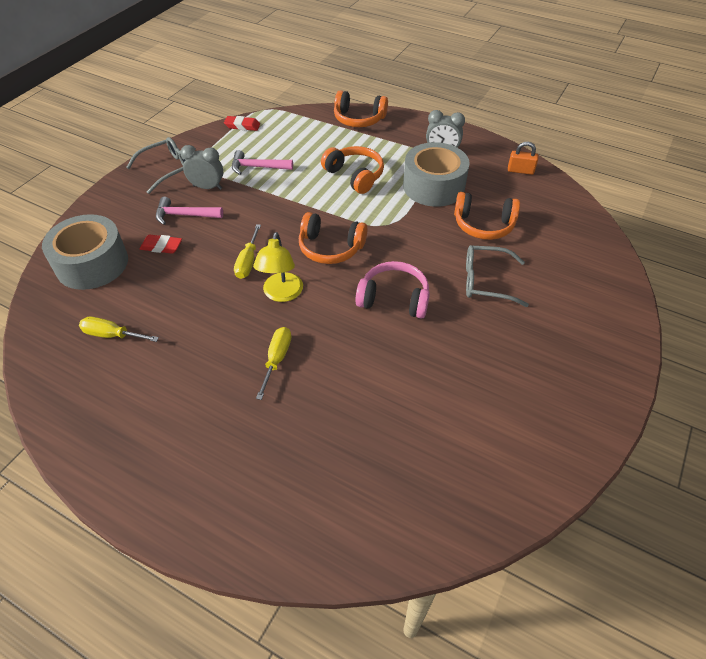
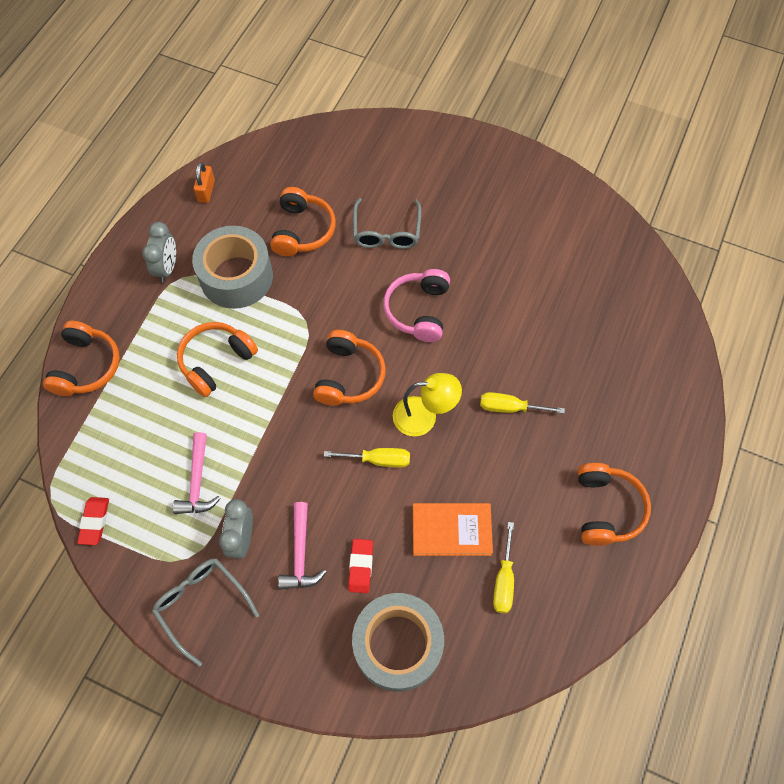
camera: 95 degrees left, 15 degrees up
(147, 428) = (606, 508): none -> orange headphones
(170, 303) = (451, 530): none -> orange book

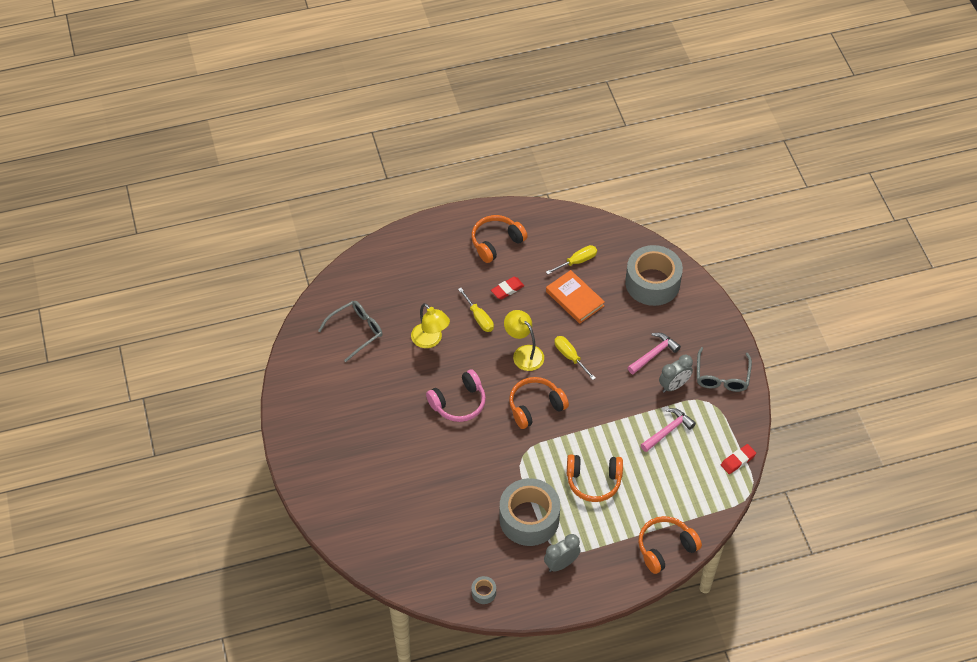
camera: 130 degrees left, 10 degrees down
(206, 191) = (483, 592): orange padlock -> grey tape
(302, 230) = (460, 509): orange headphones -> none
(360, 566) = (633, 324): red eraser -> red eraser (507, 289)
(386, 232) = (417, 460): grey glasses -> grey glasses (356, 331)
(519, 340) = (430, 340): none -> yellow lamp

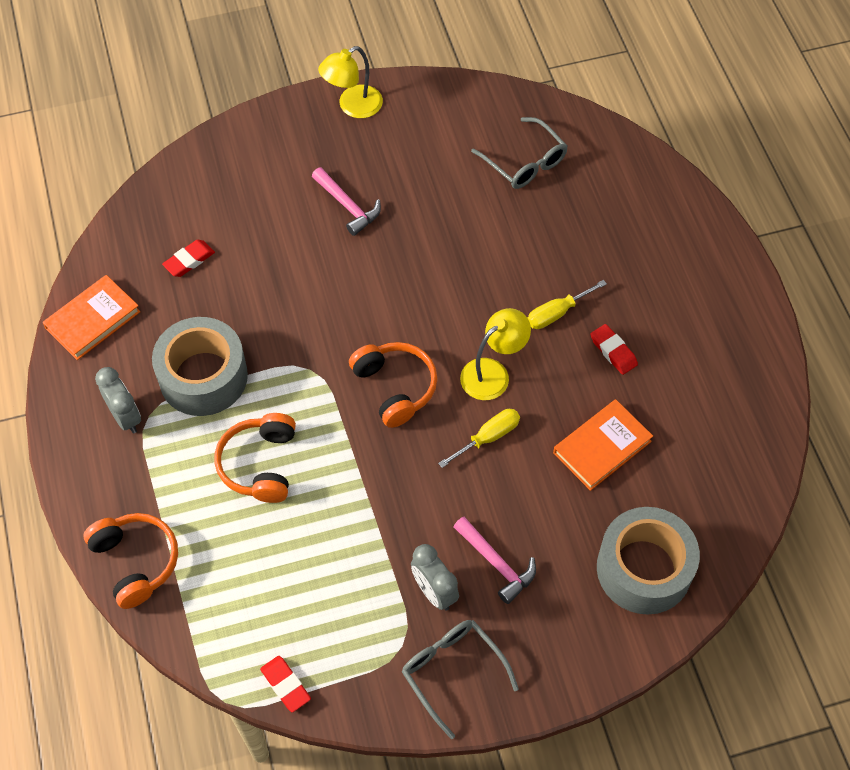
camera: 90 degrees right, 5 degrees up
(430, 340) = (512, 251): yellow lamp -> yellow lamp (353, 106)
(434, 534) = (189, 260): none -> red eraser
(459, 403) = (403, 288): pink headphones -> none
(483, 592) = (93, 320): grey tape -> orange book
(496, 242) = (704, 336): orange headphones -> none
(577, 261) = (678, 452): yellow screwdriver -> none
(668, 430) = (347, 578): pink hammer -> pink hammer (348, 206)
(722, 377) = (452, 672): grey glasses -> grey glasses turned 45 degrees clockwise

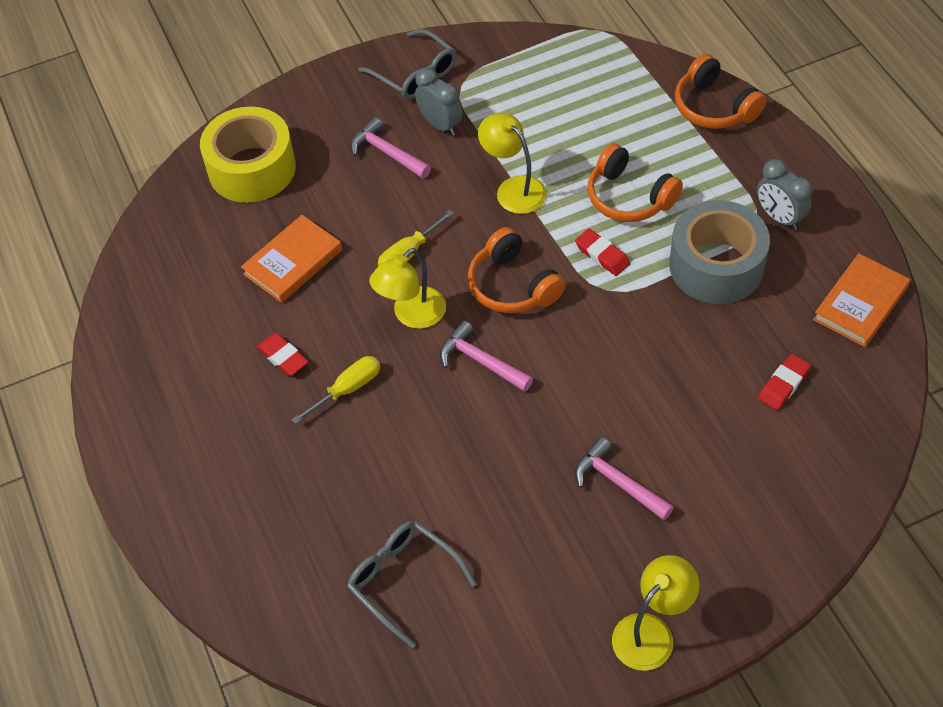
camera: 175 degrees right, 5 degrees down
(260, 464) = (629, 197): orange headphones -> orange headphones turned 135 degrees clockwise
(285, 685) = (552, 47): red eraser -> red eraser (602, 255)
(372, 494) = (513, 189): none -> yellow lamp
(438, 320) = (480, 361): none -> pink hammer
(644, 569) = (252, 168): grey tape -> yellow tape

